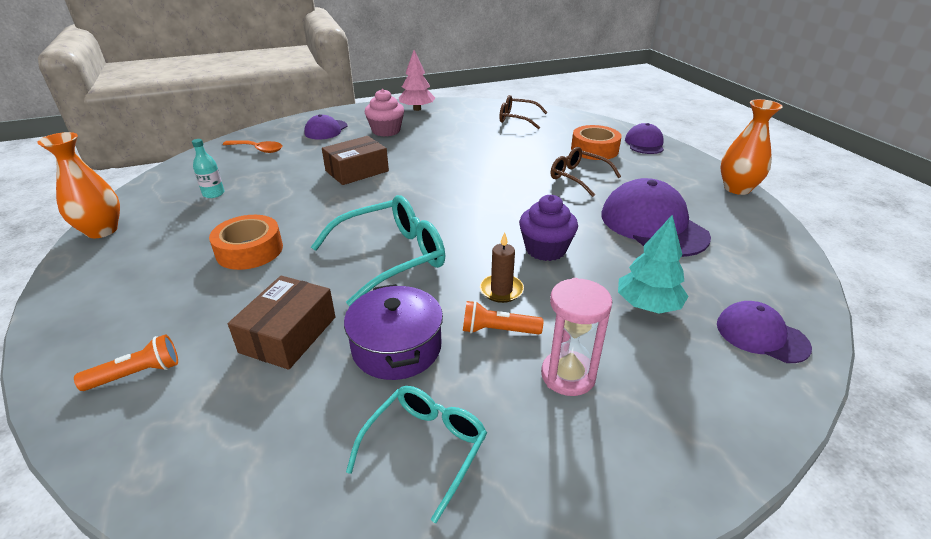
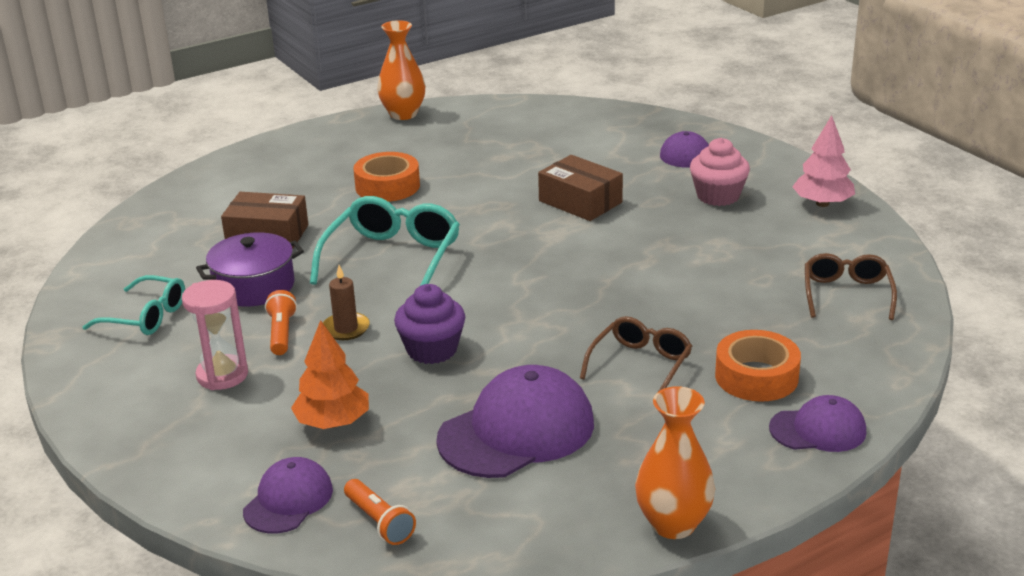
camera: 80 degrees right, 5 degrees down
(137, 374) = (219, 191): orange flashlight -> orange flashlight (379, 522)
(213, 194) = (489, 139): turquoise bottle -> none
(258, 149) = (608, 132): orange spoon -> none
(391, 257) = (392, 259): turquoise glasses -> turquoise glasses turned 120 degrees counterclockwise
(647, 305) = (333, 422): turquoise tree -> orange tree

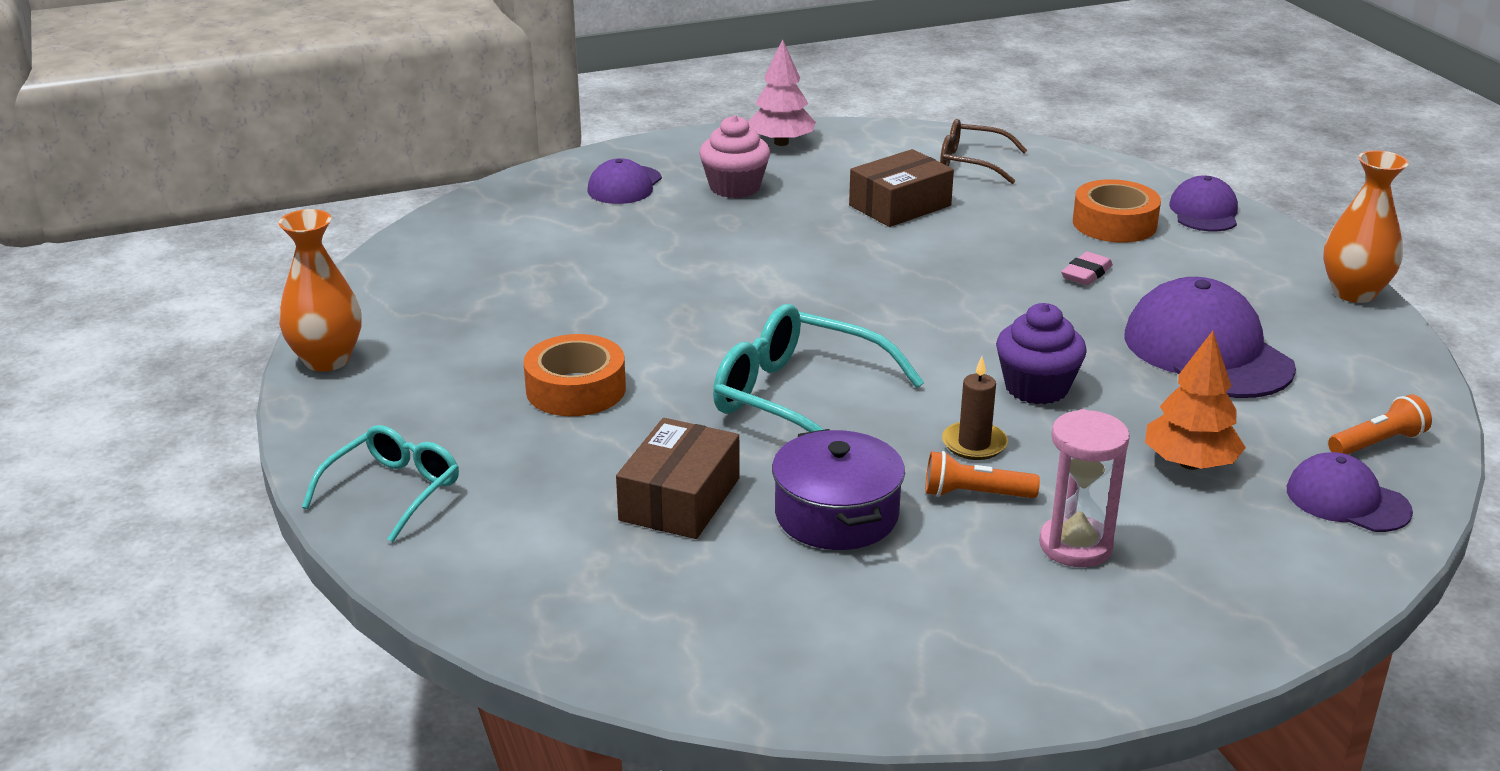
camera: 80 degrees left, 0 degrees up
(146, 317) = (898, 619): turquoise glasses -> turquoise glasses (393, 491)
(580, 202) = (704, 262): brown box -> brown box (900, 205)
(640, 365) = (1086, 274): brown glasses -> pink eraser

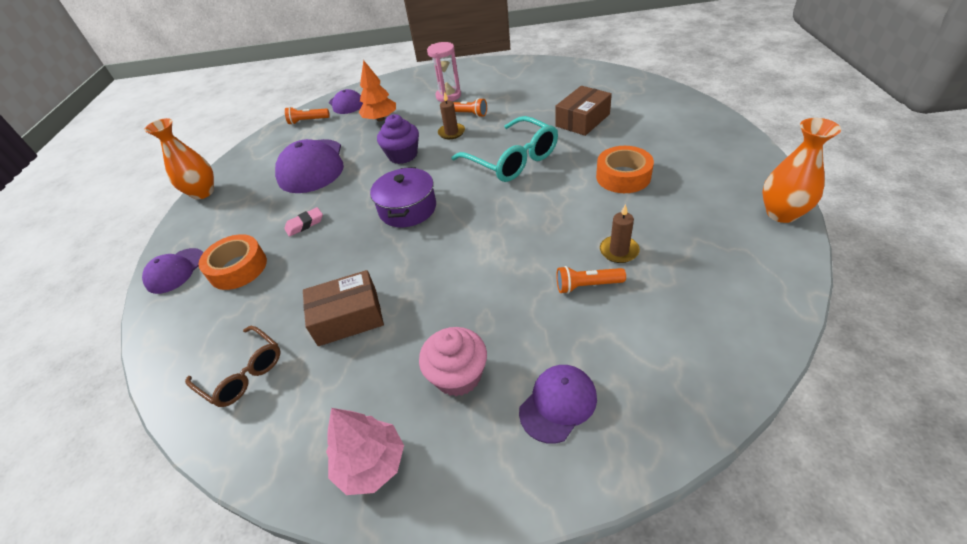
camera: 155 degrees left, 15 degrees up
(393, 491) = (711, 132): turquoise glasses -> none
(575, 295) = (619, 251): none -> brown candle
(613, 260) = (587, 285): none -> orange flashlight
(836, 515) = (523, 111): purple pot -> purple pot (407, 209)

